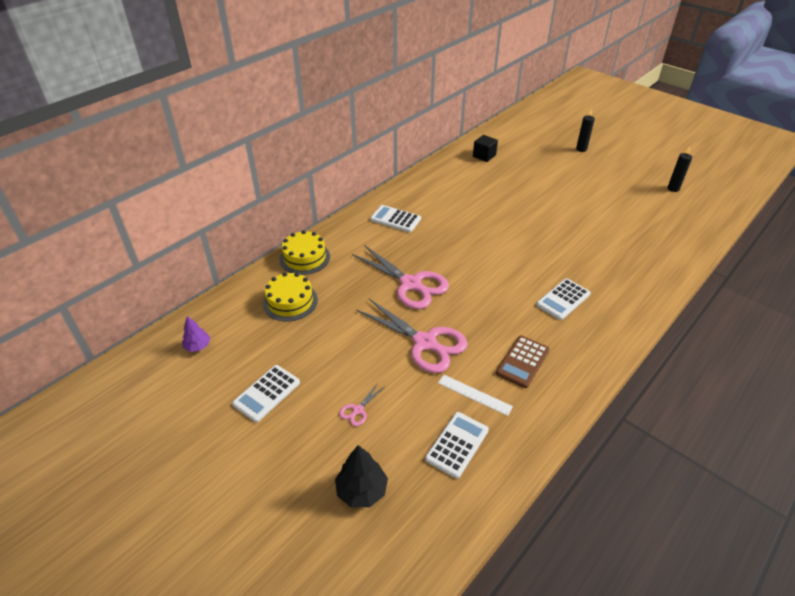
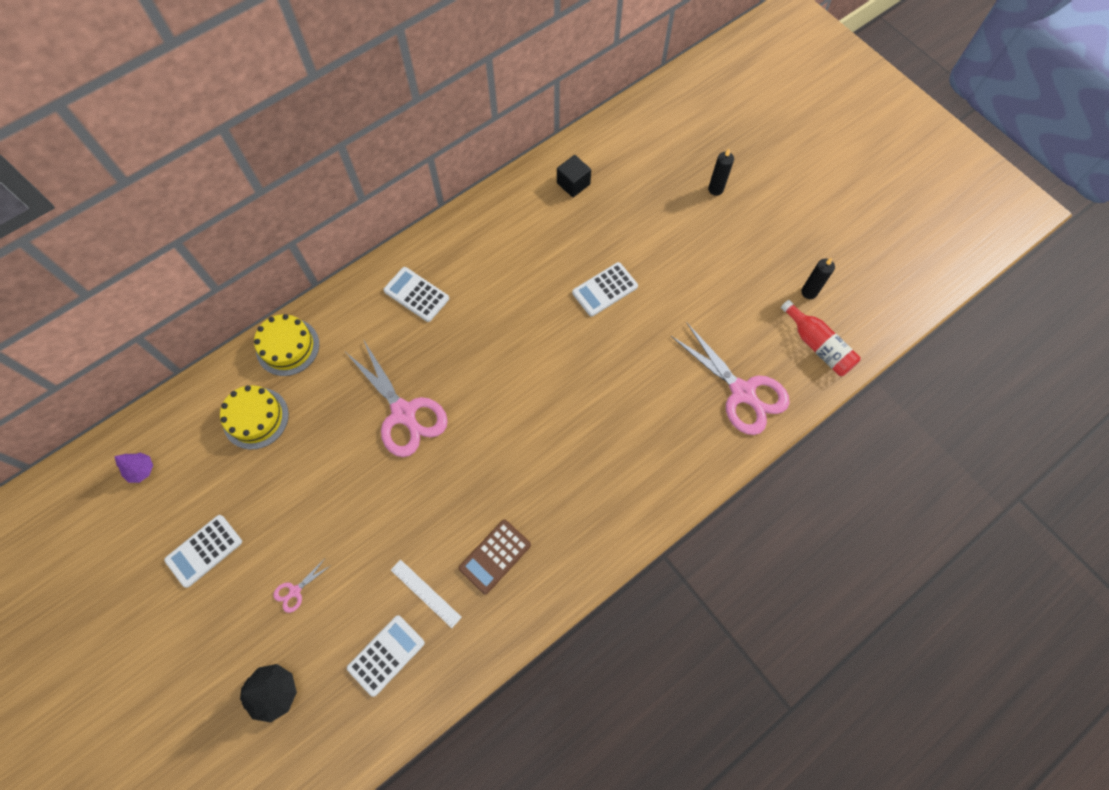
camera: 10 degrees right, 25 degrees up
(425, 343) = (394, 509): pink scissors -> pink scissors (743, 393)
(563, 299) = (578, 469): white calculator -> white calculator (605, 289)
(697, 213) = (818, 346): none -> red bottle

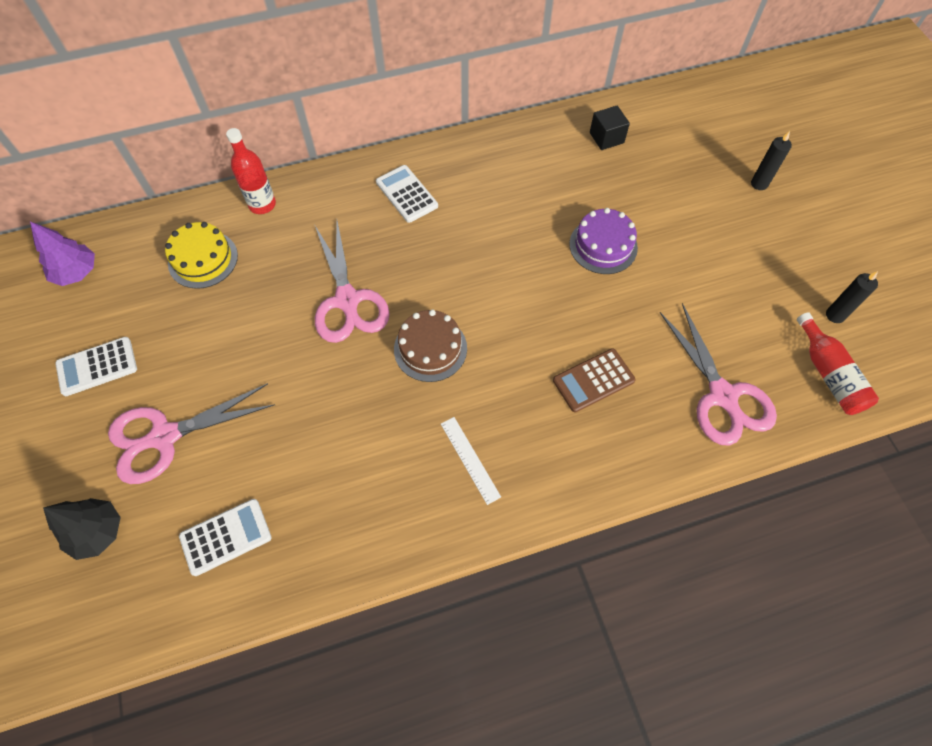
camera: 20 degrees right, 5 degrees down
(141, 470) = (76, 272): purple tree -> purple tree, size x1.54
(287, 347) = (262, 204): yellow cake -> red bottle
(295, 591) = (164, 437): pink scissors -> pink scissors, size x2.39
(425, 593) = (294, 487): white ruler -> white ruler (470, 459)
(492, 433) = (430, 348): none -> brown cake
(495, 556) = (382, 475): brown calculator -> brown calculator (593, 380)
(605, 289) = (603, 246): white calculator -> purple cake

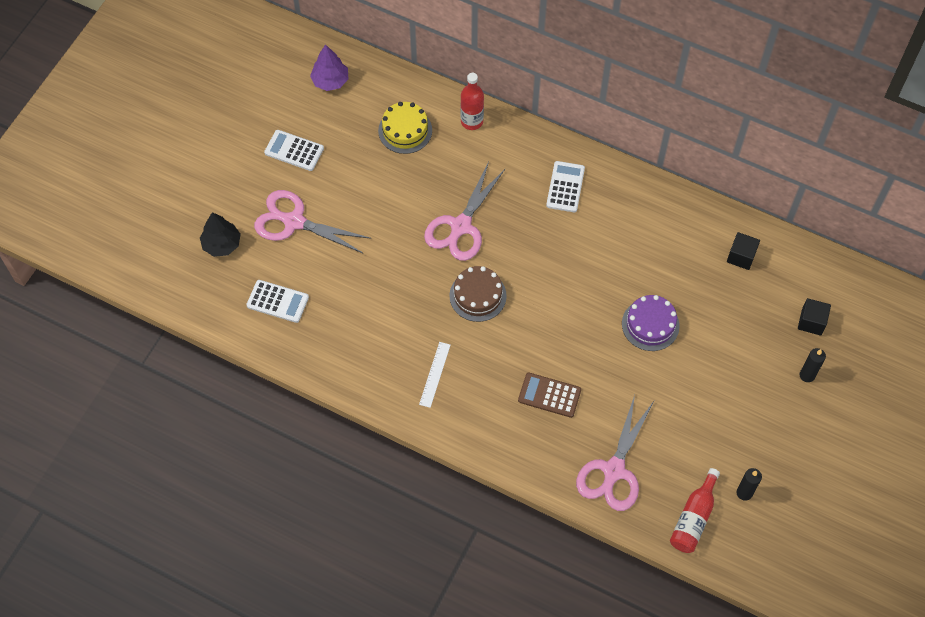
camera: 45 degrees right, 0 degrees up
(713, 143) = (811, 322): none -> black cube

